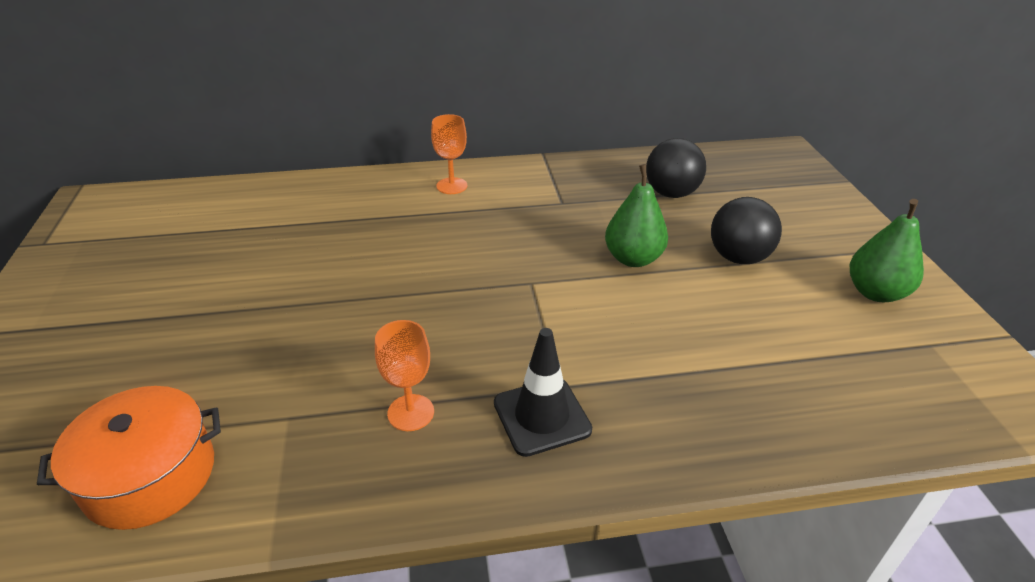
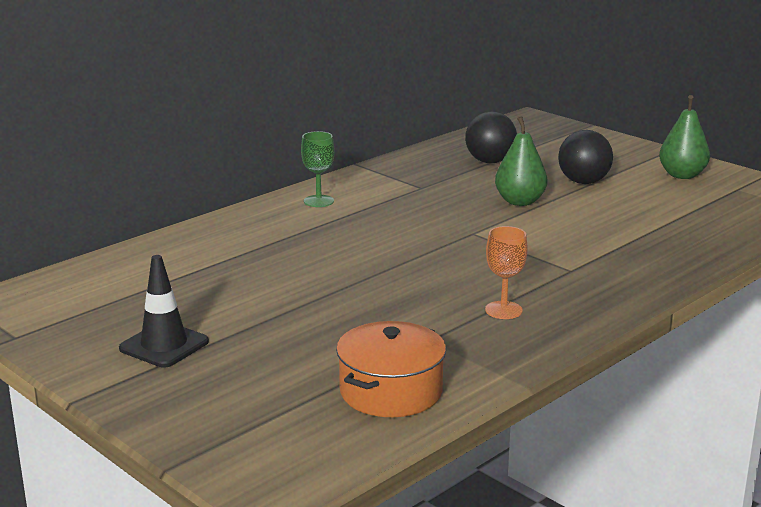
camera: 35 degrees left, 15 degrees down
(452, 186) = (318, 201): orange goblet -> green goblet
(542, 416) = (582, 284): black traffic cone -> black traffic cone (164, 345)

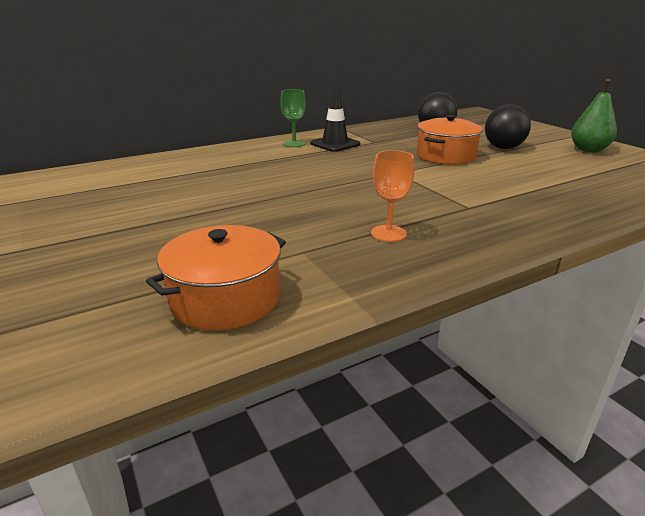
camera: 15 degrees right, 5 degrees up
(164, 345) = (77, 227): black traffic cone -> black traffic cone (335, 144)
(520, 201) = (445, 156): green pear -> orange pot

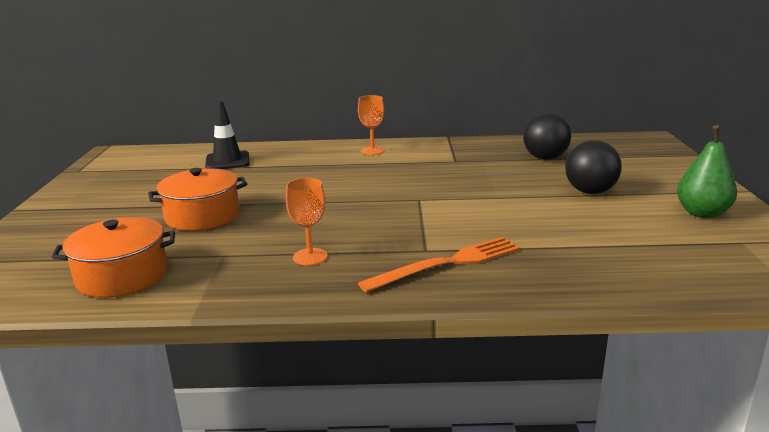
camera: 30 degrees right, 5 degrees down
(294, 144) = (372, 151): green goblet -> orange goblet
(335, 144) = (410, 157): black traffic cone -> black traffic cone (227, 161)
(445, 156) = (503, 190): orange pot -> orange pot (202, 216)
(503, 213) = (447, 264): none -> orange fork

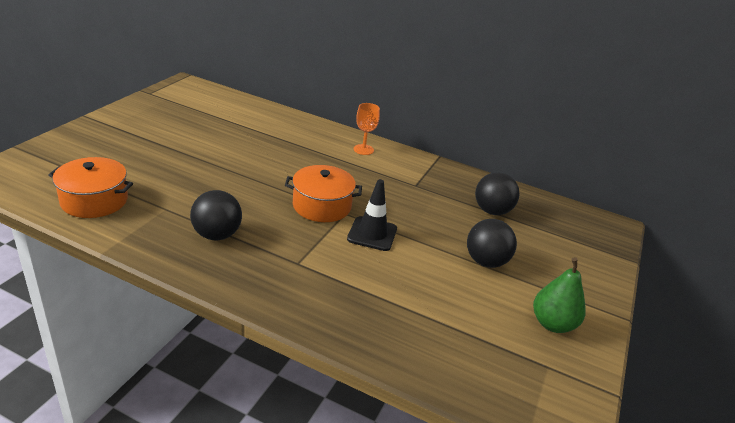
camera: 20 degrees right, 10 degrees up
(202, 216) = (186, 168): orange pot -> orange pot (322, 206)
(227, 161) = (251, 120): black traffic cone -> black traffic cone (372, 234)
(310, 257) = (216, 235): orange goblet -> black ball
(447, 264) = (298, 282): orange fork -> none

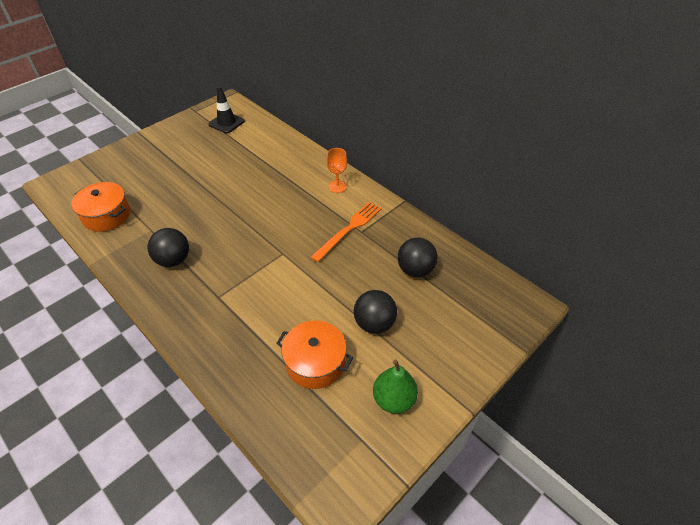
camera: 25 degrees right, 15 degrees up
(322, 206) = (268, 243): orange pot -> orange pot (315, 362)
(372, 234) = (292, 278): black traffic cone -> black traffic cone (226, 123)
(401, 184) = (348, 229): none -> orange fork

